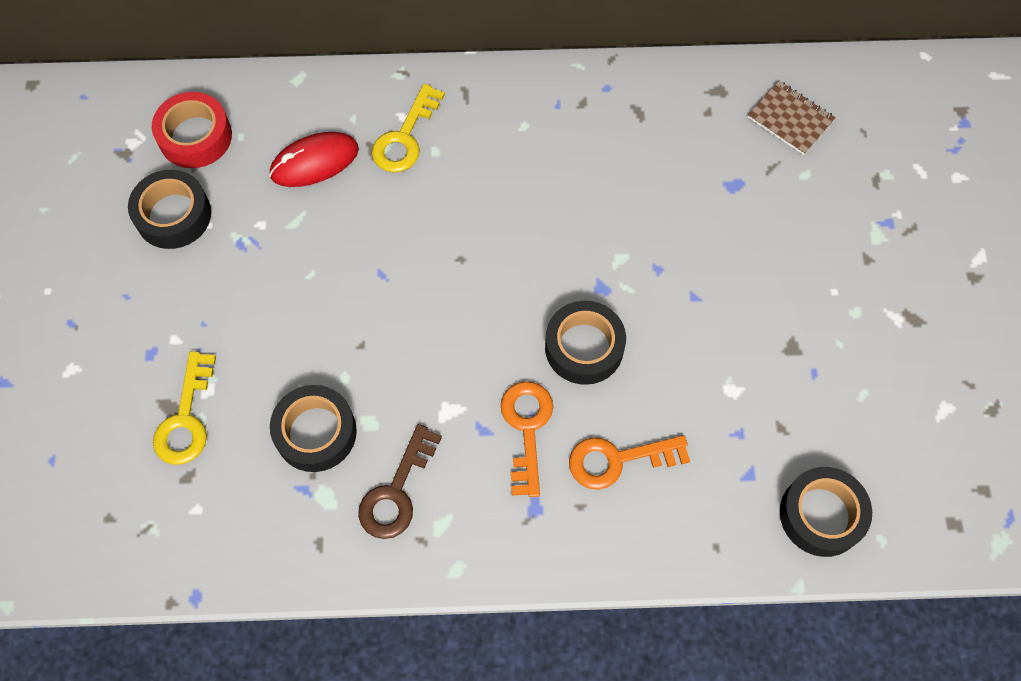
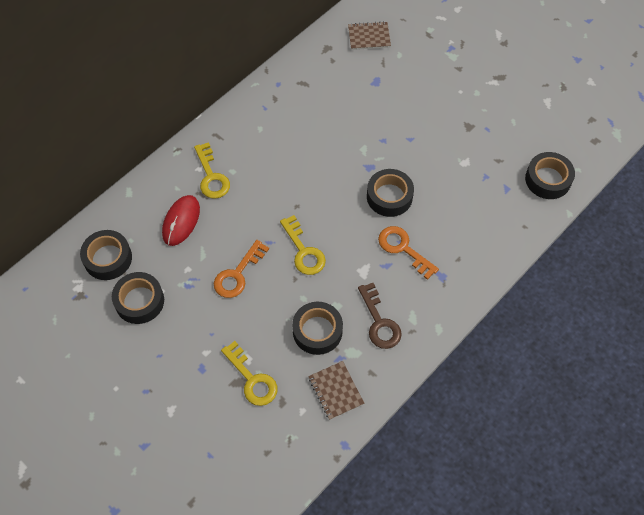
camera: 45 degrees left, 5 degrees down
(195, 136) = (108, 258): red tape -> black tape
(256, 524) = (336, 391): none -> brown notebook
(407, 321) = (304, 251): none -> yellow key
(617, 460) = (452, 228): orange key -> orange key (237, 274)

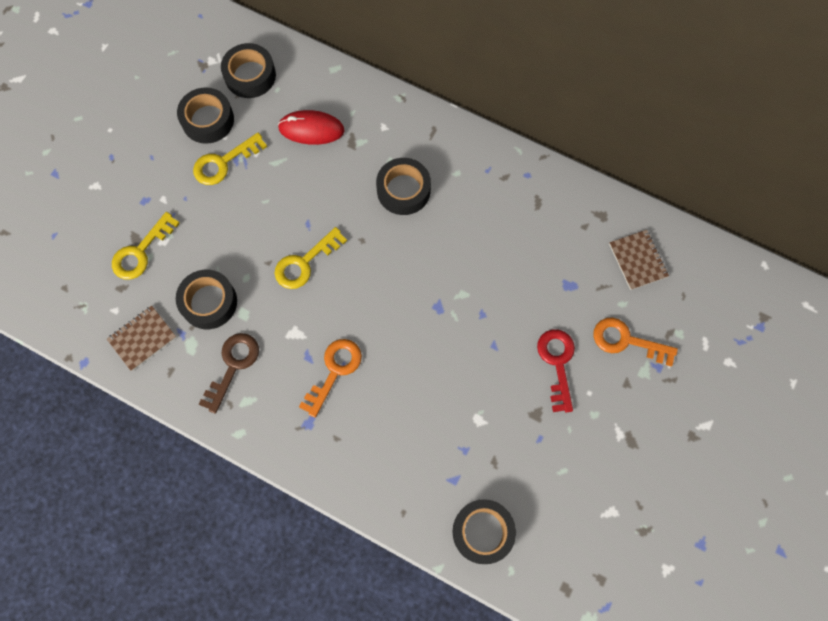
camera: 75 degrees right, 10 degrees up
(211, 176) = (376, 142): yellow key -> yellow key (223, 162)
(237, 274) = (260, 203): orange key -> orange key (626, 341)
(379, 322) = (233, 366): brown key -> brown key turned 150 degrees clockwise
(389, 196) = (402, 339): black tape -> black tape (403, 190)
(433, 104) = (557, 363): none -> red key

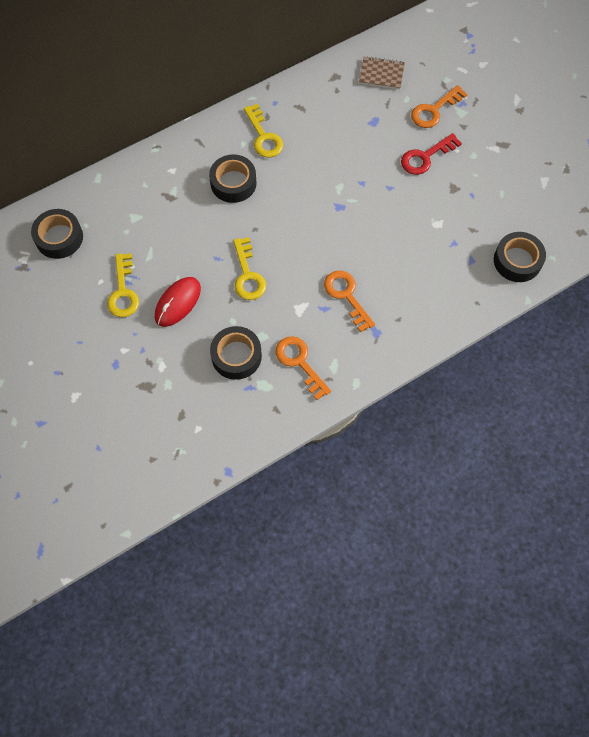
camera: 60 degrees left, 5 degrees down
(141, 252) = (159, 387): yellow key -> yellow key (263, 137)
(142, 338) = (236, 418): brown notebook -> none
(208, 120) = (76, 286): black tape -> none
(233, 366) = (299, 362): brown key -> orange key
(311, 129) = (139, 218): red mouse -> red mouse (178, 303)
(557, 363) = (425, 157): red key -> red key turned 60 degrees counterclockwise

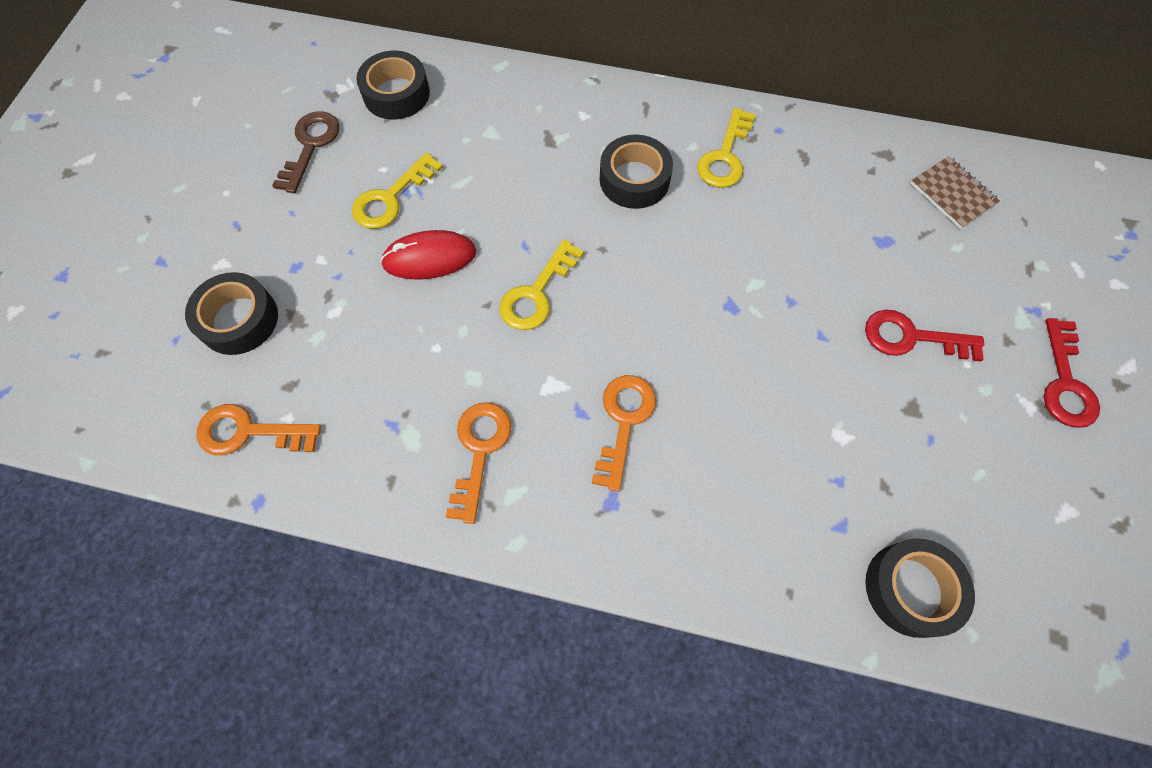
camera: 45 degrees right, 0 degrees up
(46, 302) = (311, 146): none -> brown key
(236, 356) = (420, 374): black tape -> black tape (238, 319)
(434, 110) = (983, 289): orange key -> orange key (248, 432)
(499, 127) = (1065, 383): none -> red key

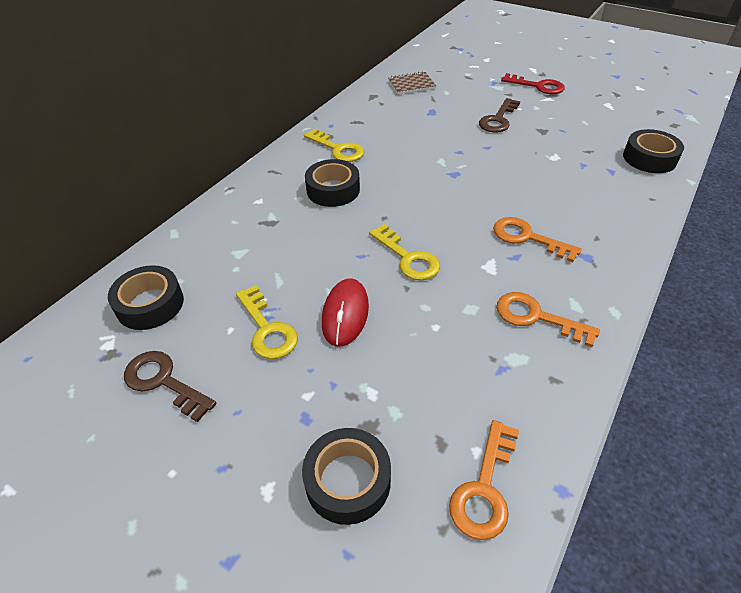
camera: 70 degrees left, 20 degrees down
(911, 337) = (498, 119): red key -> brown key

